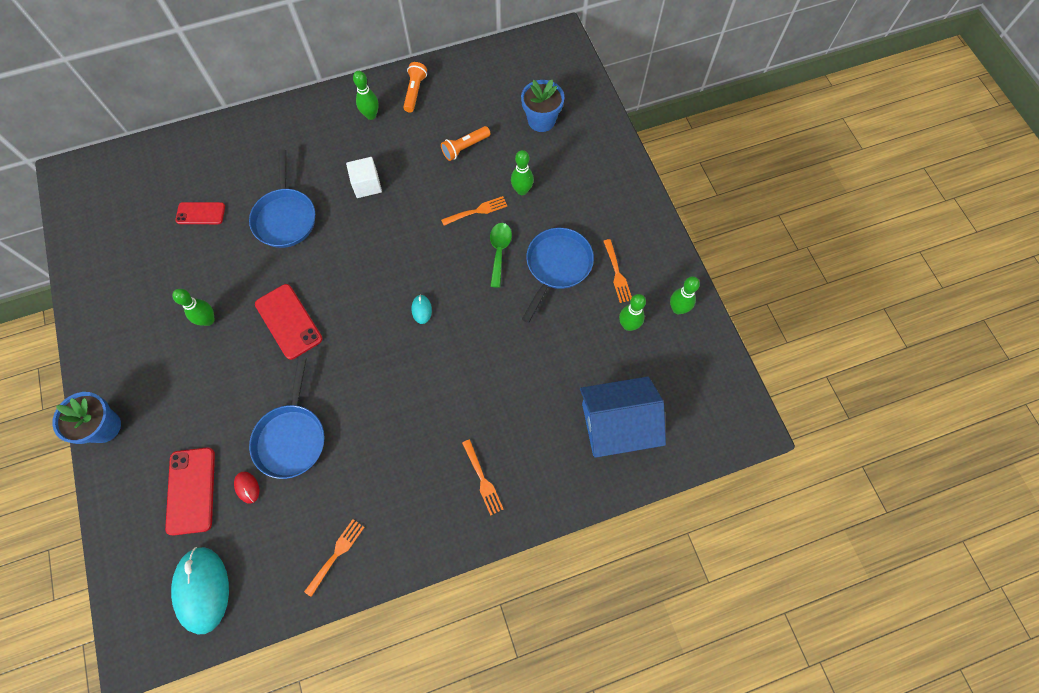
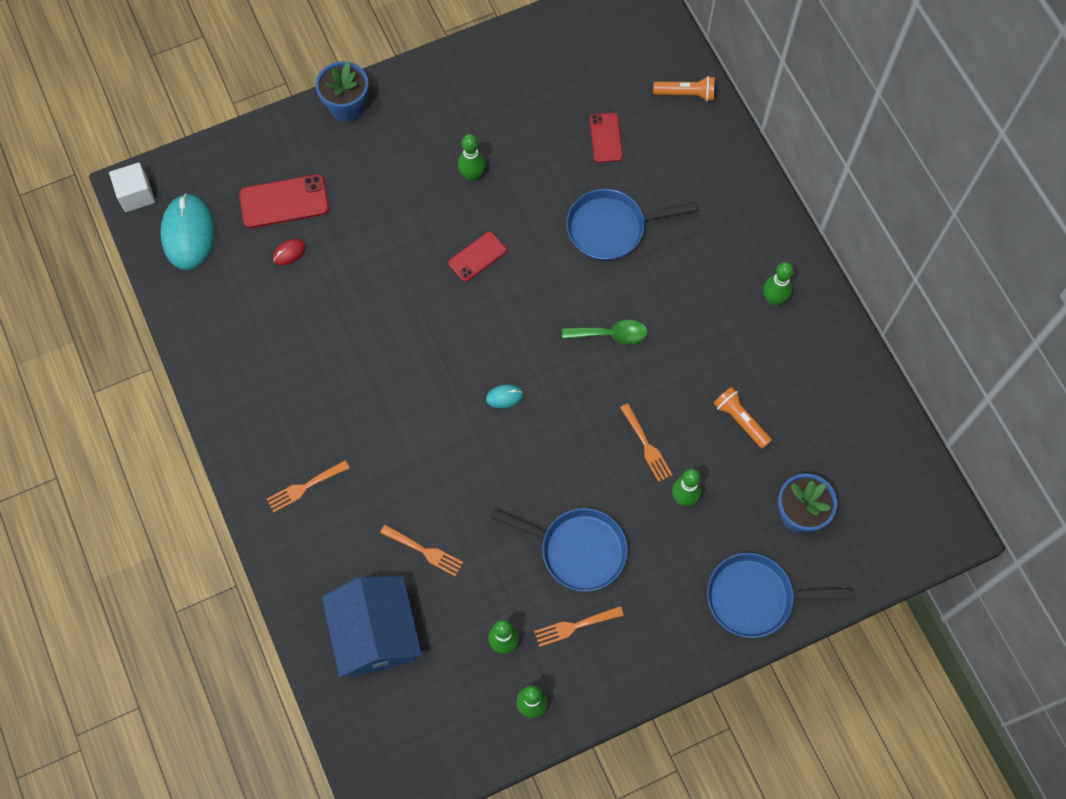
camera: 85 degrees right, 0 degrees up
(202, 589) = (188, 233): turquoise mouse -> turquoise mouse turned 75 degrees counterclockwise
(288, 321) = (477, 257): red phone -> red phone, size x0.65
(291, 437) = (344, 285): blue pan -> blue pan (755, 597)
(336, 554) = (223, 350): orange fork -> orange fork (424, 551)
(367, 185) = (668, 310): white cube -> white cube (136, 195)
(415, 92) = (820, 347): orange flashlight -> orange flashlight (686, 94)
(499, 251) = (591, 478): green spoon -> green spoon (611, 334)

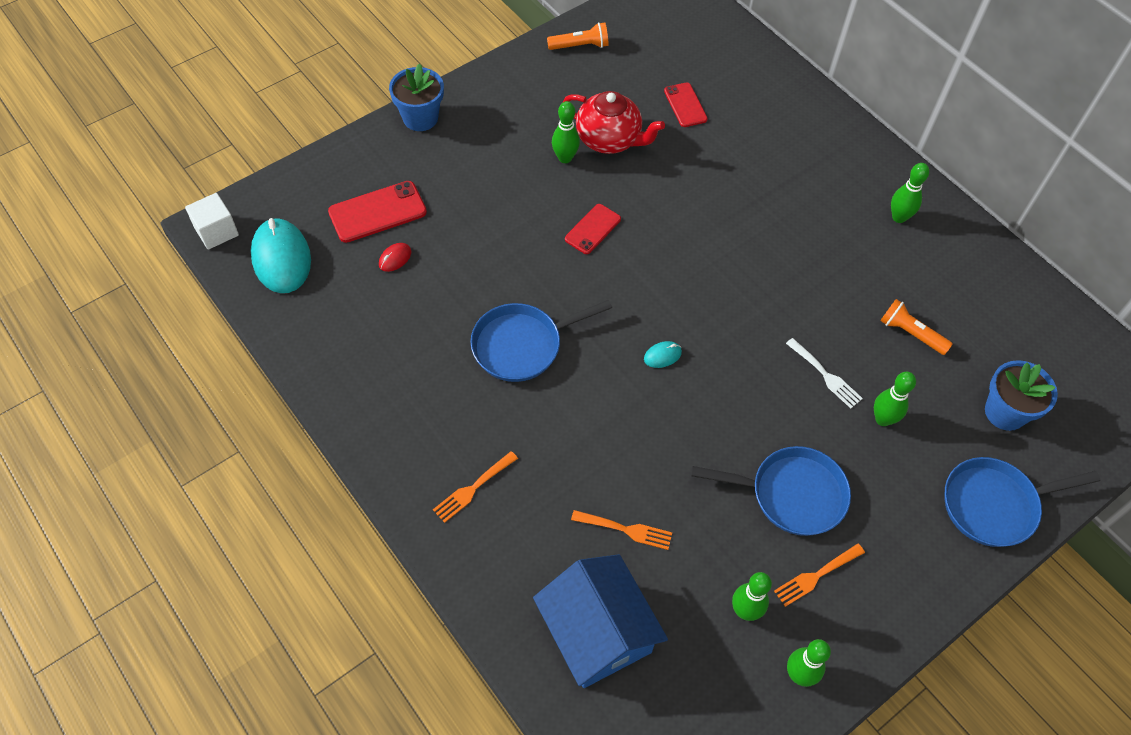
camera: 15 degrees left, 10 degrees down
(520, 163) = (609, 140): none -> red teapot
(611, 228) = (718, 181): blue pan -> blue pan (522, 345)
(611, 334) = (751, 277): green spoon -> none
(646, 445) = (825, 375): orange fork -> white fork
(686, 94) = (748, 57): orange flashlight -> orange flashlight (580, 46)

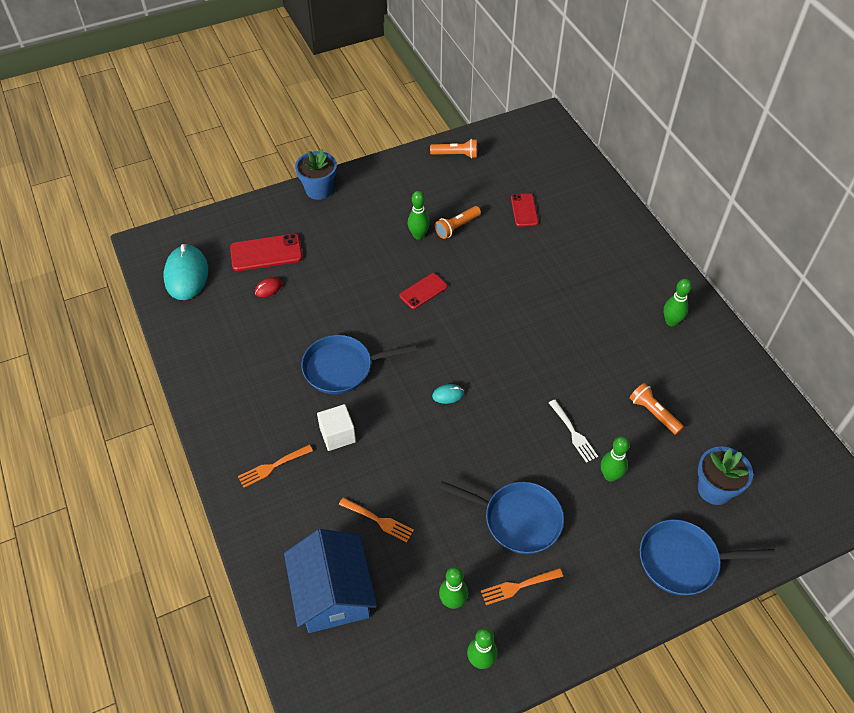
camera: 15 degrees right, 5 degrees down
(216, 231) = (147, 248): white cube -> white cube (337, 435)
(609, 140) = (457, 227): red teapot -> orange flashlight

